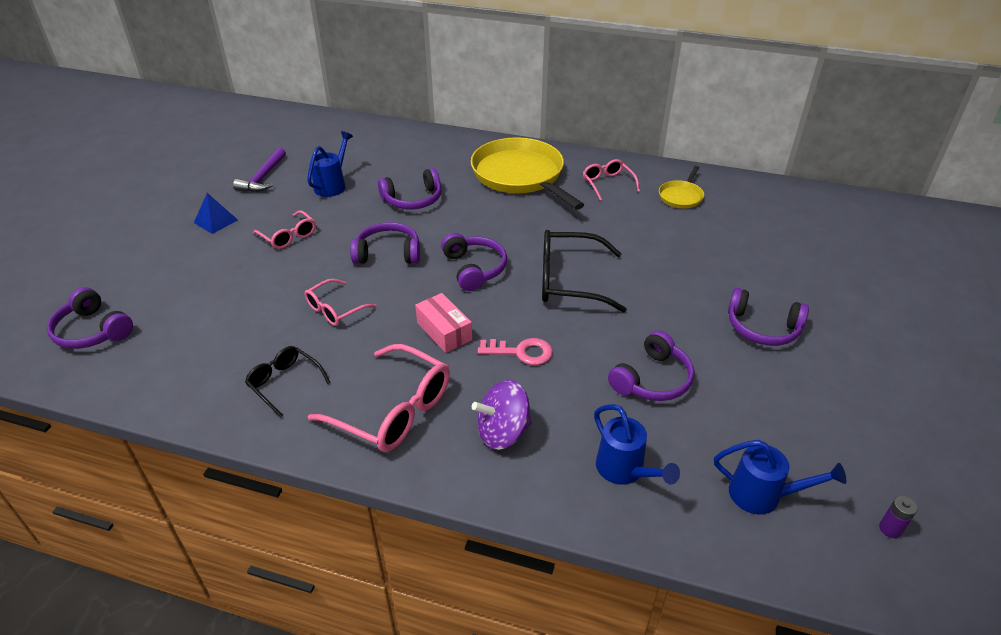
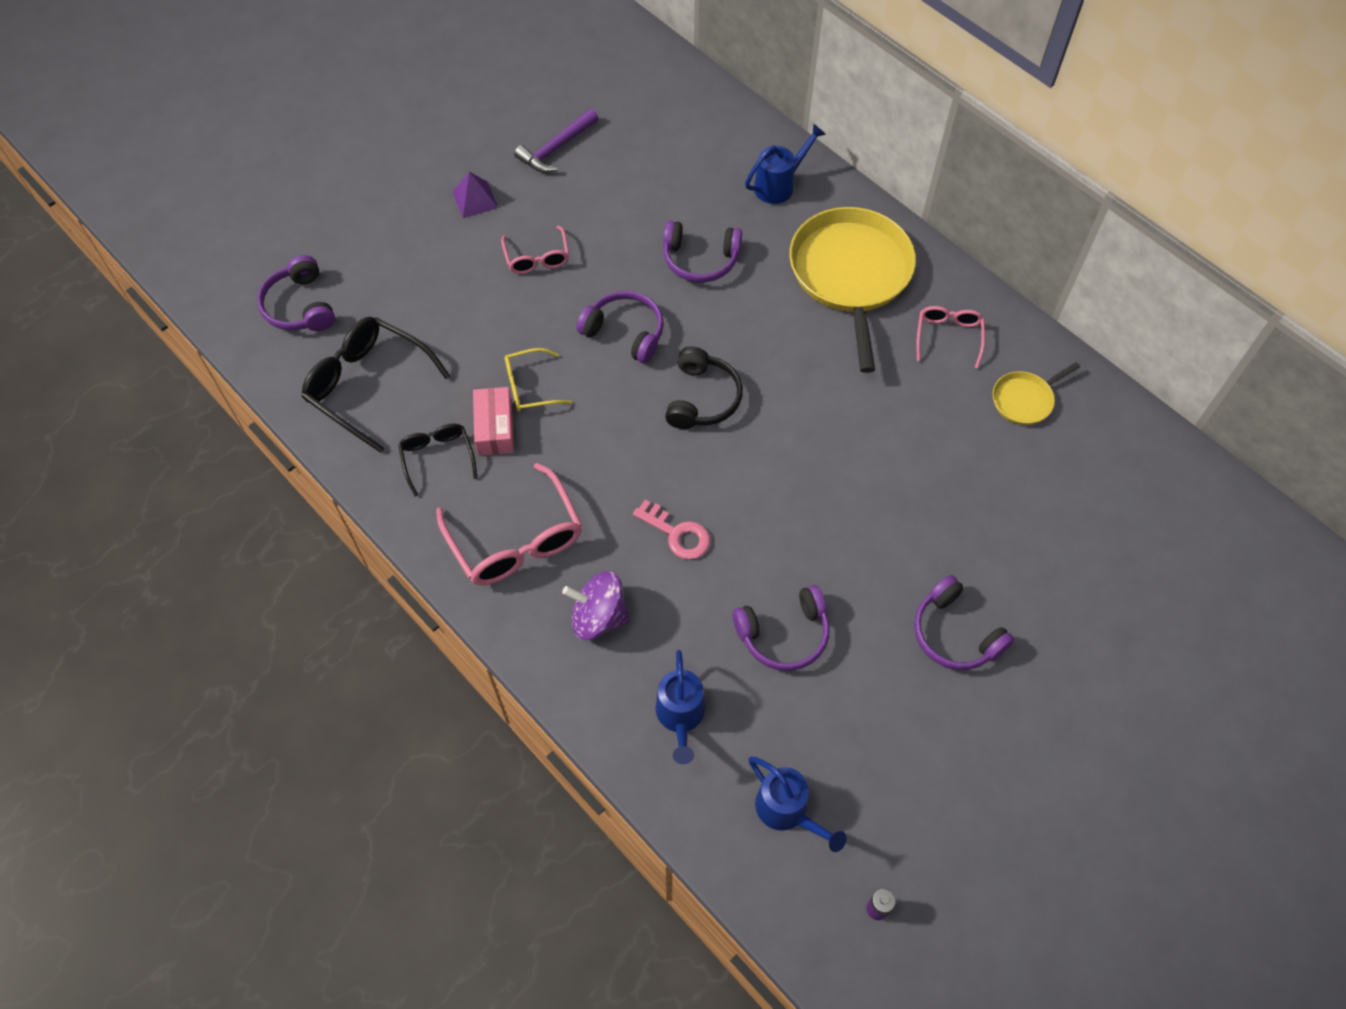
camera: 30 degrees right, 20 degrees up
(216, 221) = (475, 199): blue pyramid -> purple pyramid
(332, 185) = (625, 195): blue watering can -> blue watering can (779, 185)
(335, 309) = (529, 387): pink glasses -> yellow glasses
(444, 331) = (618, 468): pink box -> pink box (495, 428)
(474, 268) = (702, 398): purple headphones -> black headphones
(569, 281) = (792, 465): black glasses -> black glasses (368, 385)

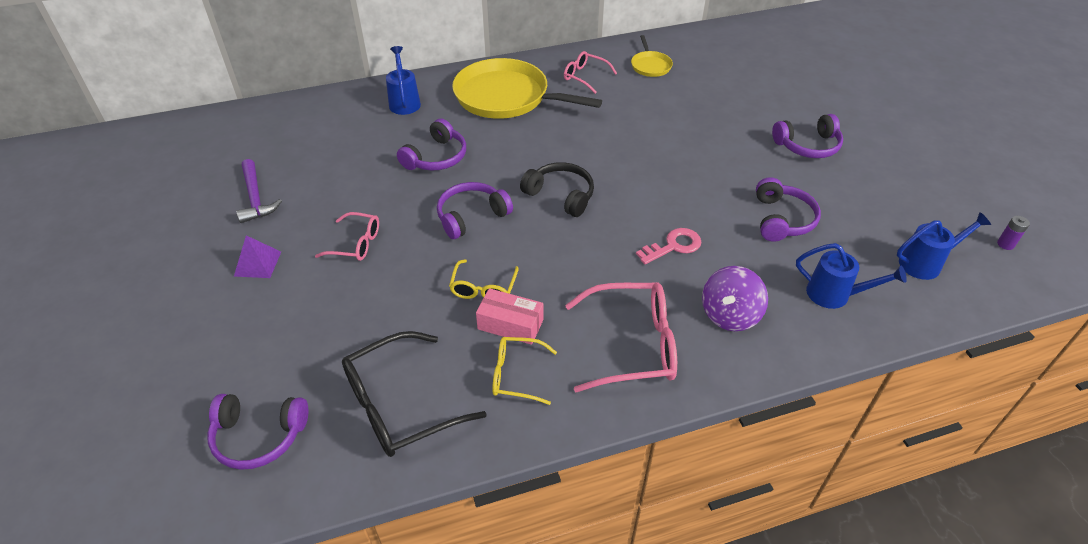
camera: 65 degrees left, 15 degrees down
(437, 457) = (516, 375): black glasses -> yellow glasses

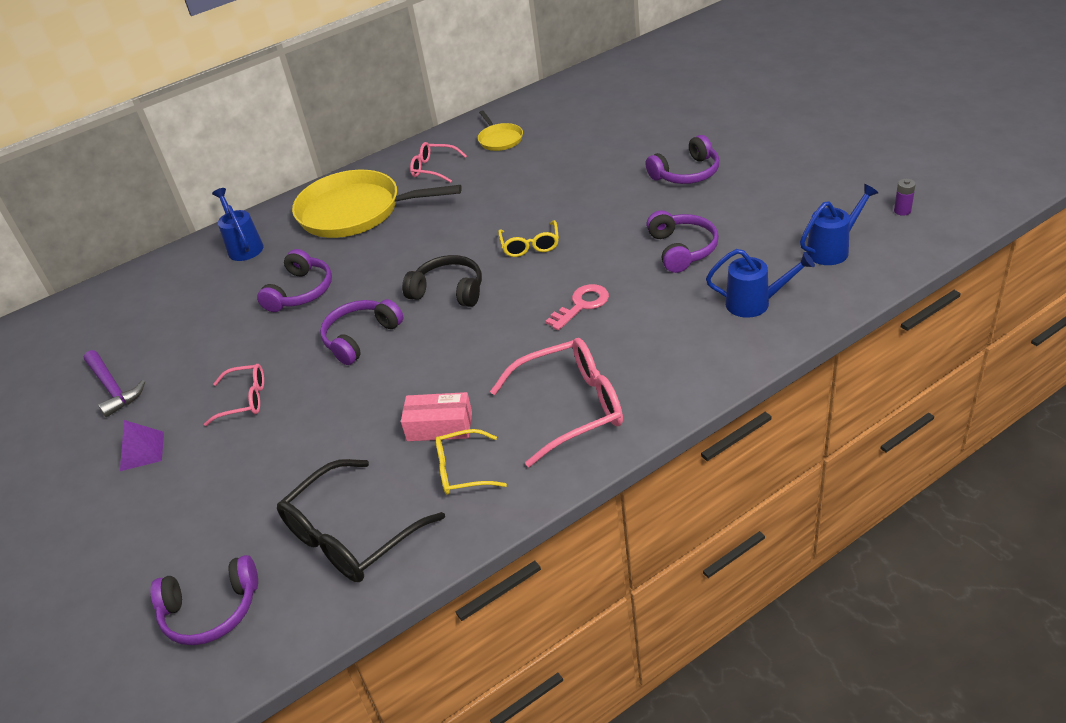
camera: 10 degrees left, 5 degrees down
(483, 288) = (399, 402): yellow glasses -> yellow glasses (530, 245)
(729, 315) = (658, 351): purple spinning top -> none

